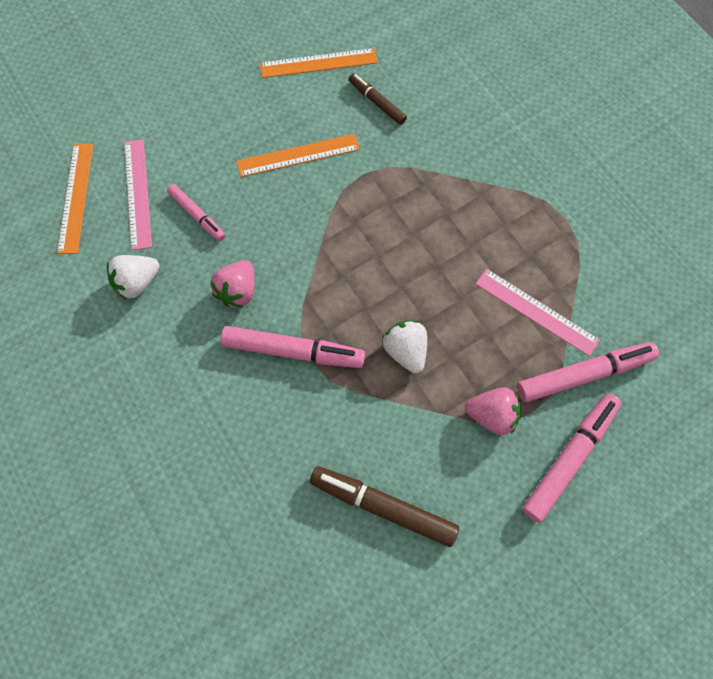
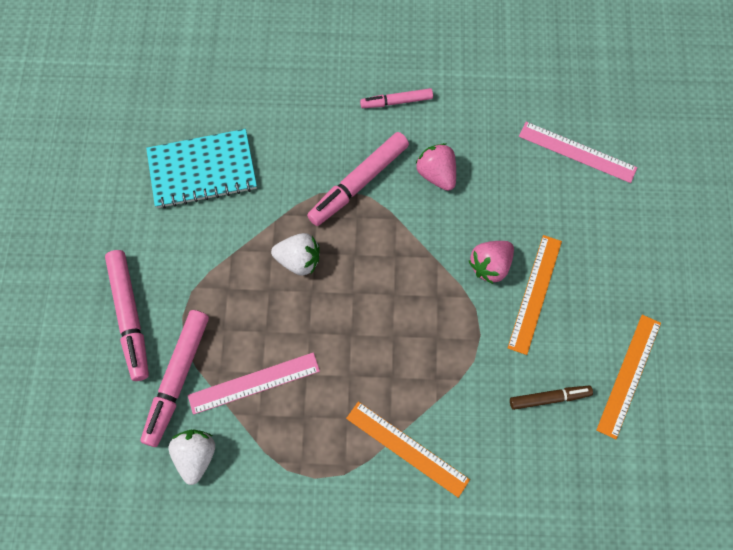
camera: 125 degrees right, 0 degrees up
(76, 197) = (602, 108): orange ruler -> orange ruler (407, 448)
(137, 282) = (493, 111): white strawberry -> white strawberry (196, 456)
(197, 215) = (526, 183): pink marker -> pink marker (396, 101)
(383, 506) = (202, 170): brown marker -> turquoise notebook
(492, 415) = (203, 286): pink strawberry -> pink strawberry (490, 266)

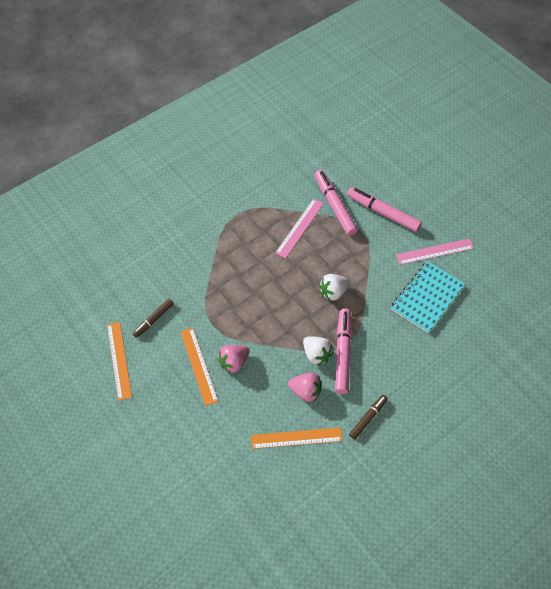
camera: 140 degrees right, 10 degrees down
(196, 456) = (295, 186): white strawberry -> white strawberry (316, 354)
(396, 101) = (368, 418): pink marker -> brown marker
(407, 448) = (206, 251): orange ruler -> orange ruler (296, 438)
(490, 266) = (234, 362): pink strawberry -> pink strawberry turned 135 degrees counterclockwise
(577, 152) = (236, 471): pink ruler -> pink ruler (435, 251)

